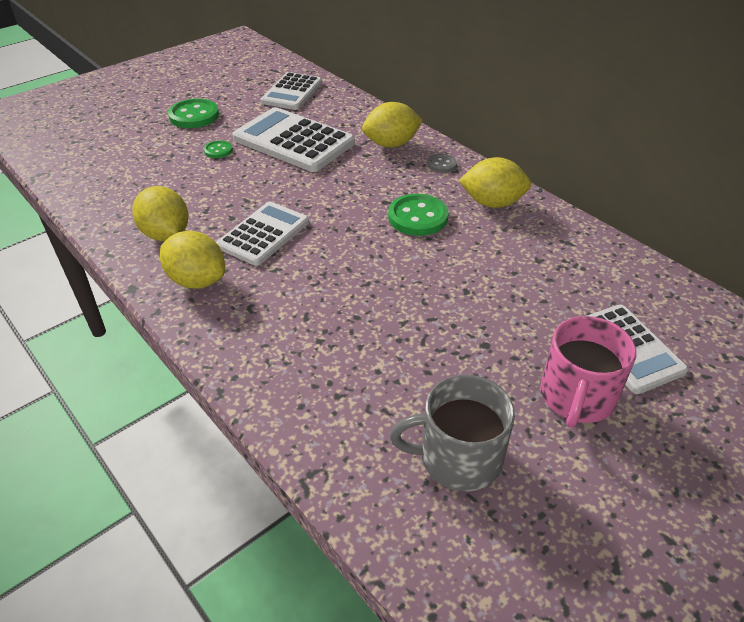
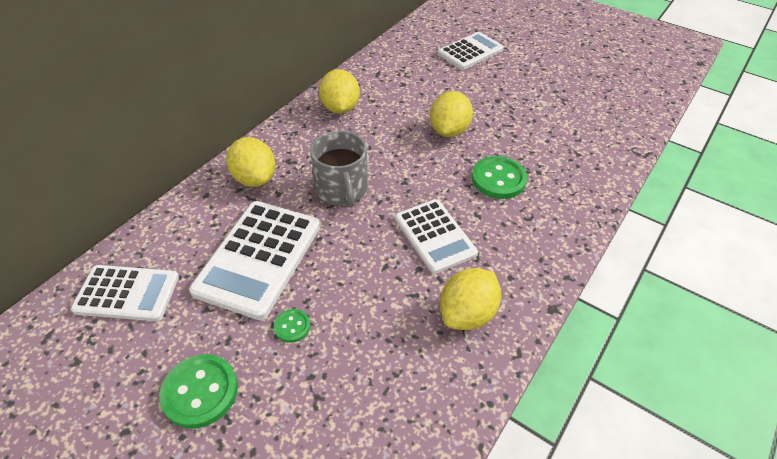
camera: 105 degrees left, 5 degrees up
(197, 280) = (518, 263): yellow lemon -> yellow lemon (449, 130)
(263, 234) = (435, 236): white calculator -> white calculator turned 135 degrees counterclockwise
(418, 217) = (373, 145): green button -> green button (498, 179)
(442, 164) = (287, 141): grey button -> none
(458, 457) = (586, 102): grey mug -> grey mug (341, 189)
(576, 397) = (517, 67): pink mug -> none

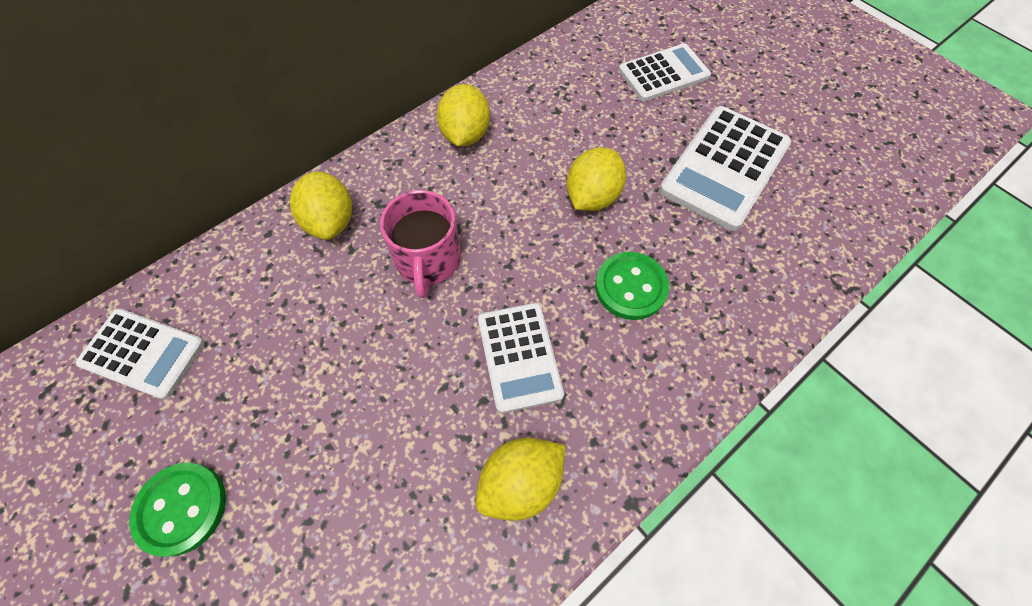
camera: 15 degrees right, 15 degrees up
(259, 258) = (300, 339): white calculator -> white calculator (725, 168)
(292, 326) = (308, 446): green button -> none
(341, 189) = (428, 260): grey mug -> pink mug

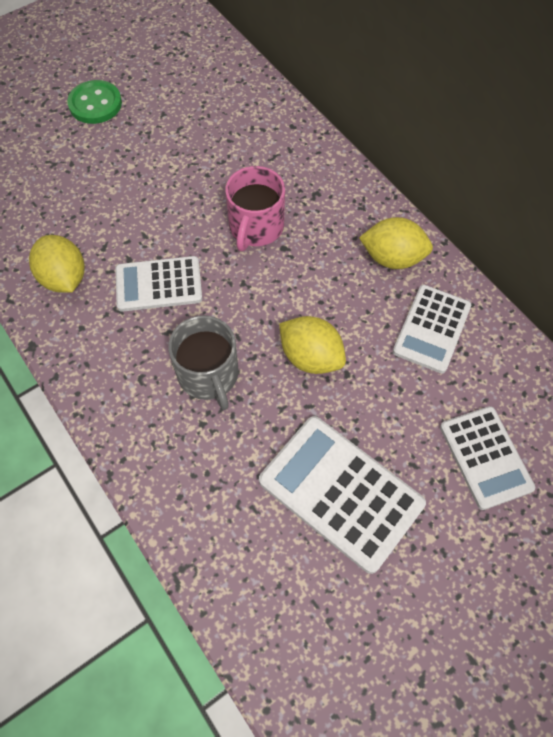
camera: 95 degrees right, 0 degrees up
(143, 353) = (202, 72): white calculator -> white calculator (432, 329)
(330, 221) = (300, 163): yellow lemon -> none
(428, 260) = (255, 227): pink mug -> pink mug turned 75 degrees counterclockwise
(630, 287) = (208, 374): green button -> grey mug

